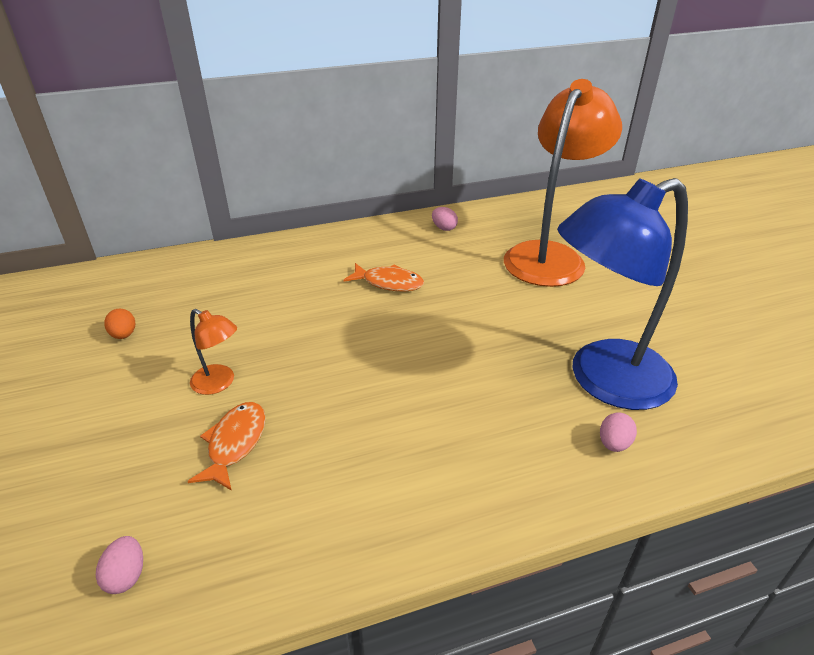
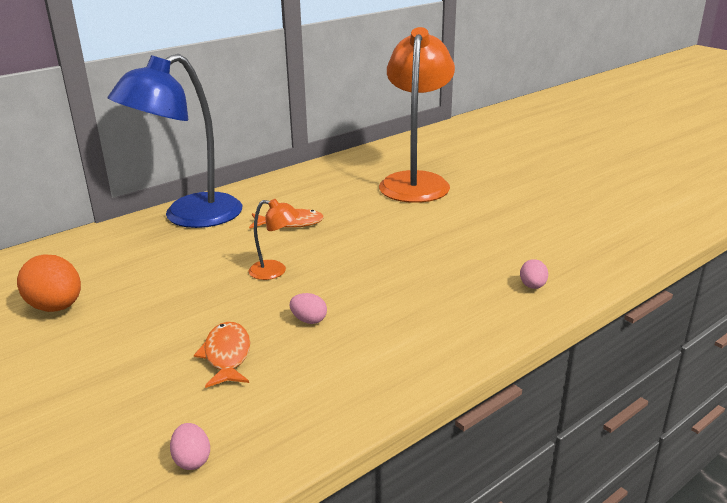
camera: 20 degrees left, 10 degrees down
(124, 335) = (56, 307): orange egg -> orange egg, size x1.94
(219, 383) = (181, 320): orange lamp -> orange lamp (275, 271)
(444, 228) = (314, 178): pink egg -> pink egg (309, 320)
(603, 380) = (504, 251): blue lamp -> blue lamp (189, 217)

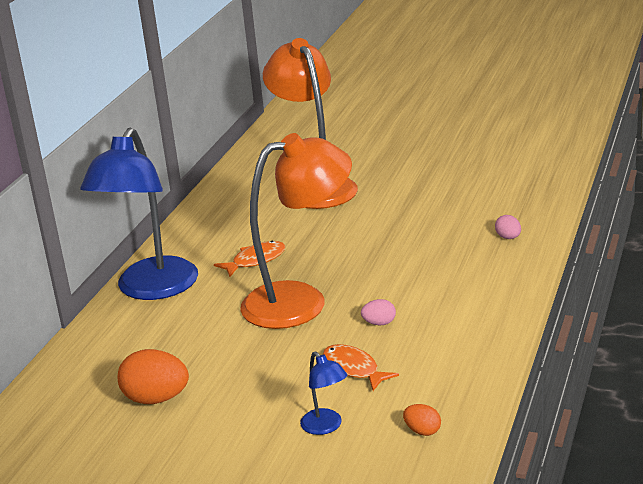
camera: 30 degrees left, 0 degrees up
(124, 404) = (326, 427): none -> blue lamp
(192, 460) = (422, 431): pink egg -> orange egg
(275, 271) = (301, 301): orange lamp -> orange lamp, size x2.37

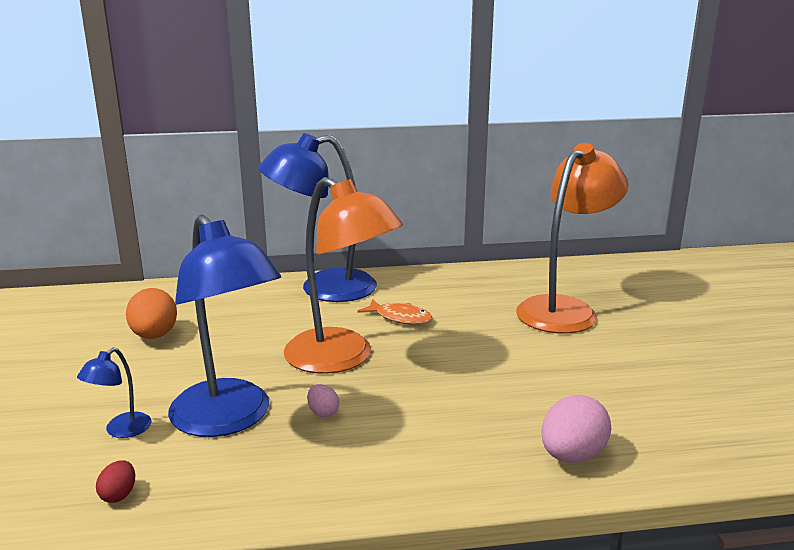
camera: 60 degrees right, 5 degrees down
(353, 369) = (229, 419): orange fish -> blue lamp
(422, 431) = (119, 495): orange egg -> red egg
(508, 237) = (572, 456): pink egg -> pink egg, size x1.94

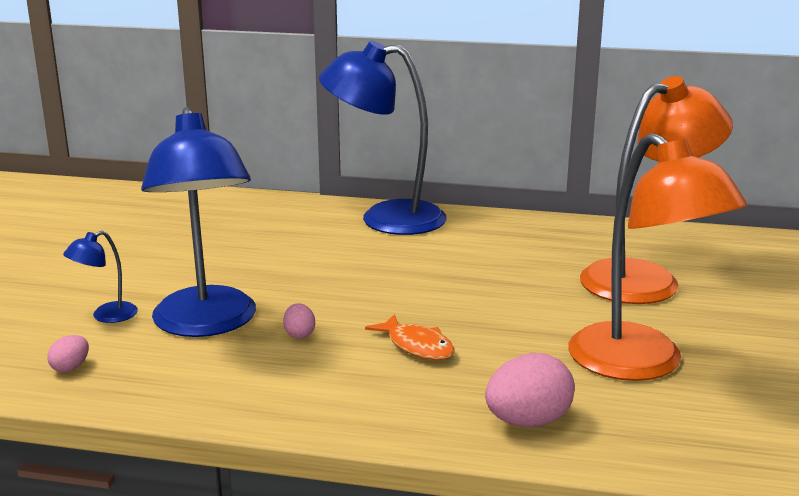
camera: 20 degrees right, 0 degrees up
(119, 495) = (70, 368): red egg -> pink egg
(154, 336) = (188, 239): orange egg -> none
(341, 358) = (354, 288): orange lamp -> orange lamp (641, 364)
(400, 318) = (446, 259): orange fish -> orange fish (417, 346)

